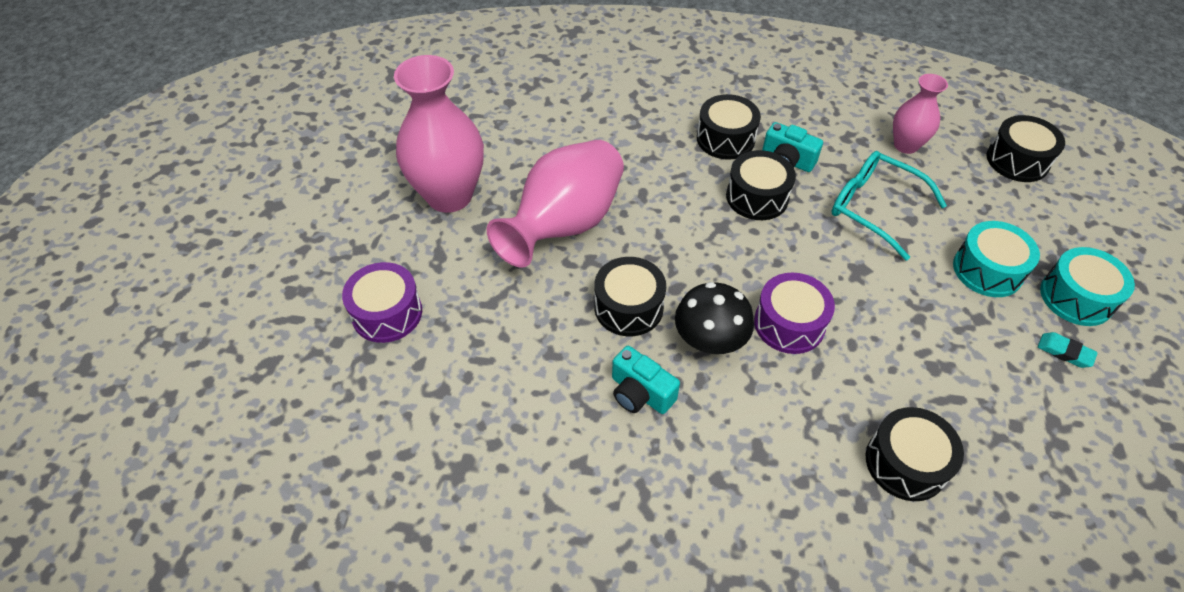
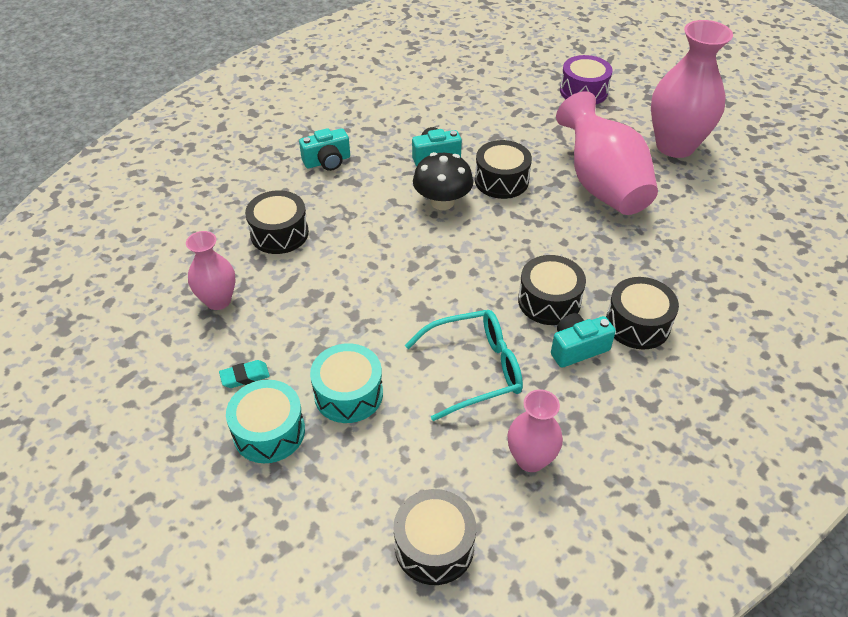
camera: 125 degrees right, 5 degrees down
(751, 508) = (327, 161): none -> turquoise camera
(789, 324) = (418, 244): purple drum -> none
(1037, 445) = (218, 300): none -> pink vase

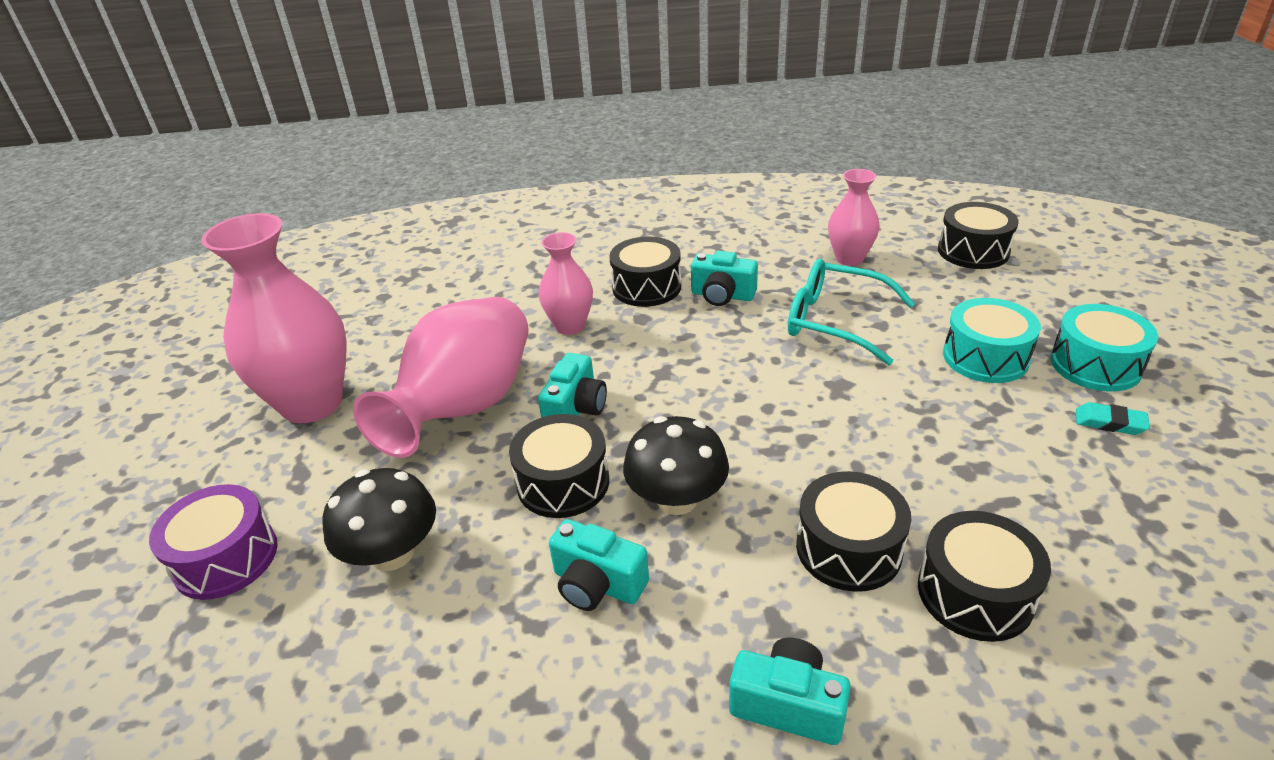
camera: 135 degrees left, 10 degrees down
(218, 300) = (1127, 533): pink vase -> pink vase (570, 326)
(527, 124) = (392, 553): none -> black mushroom
(548, 215) = (576, 409): none -> turquoise camera
(549, 301) = (697, 335): black drum -> black drum (848, 548)

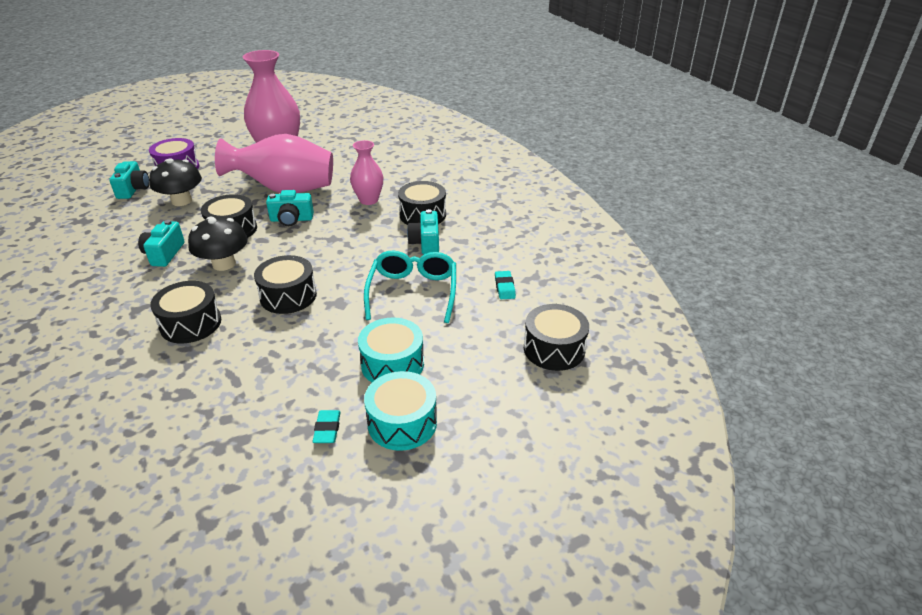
camera: 65 degrees right, 0 degrees up
(788, 704) = (91, 318): turquoise camera -> turquoise camera (133, 189)
(849, 258) = (504, 287): pink vase -> turquoise eraser
(975, 593) = (158, 371): black drum -> black drum (288, 296)

